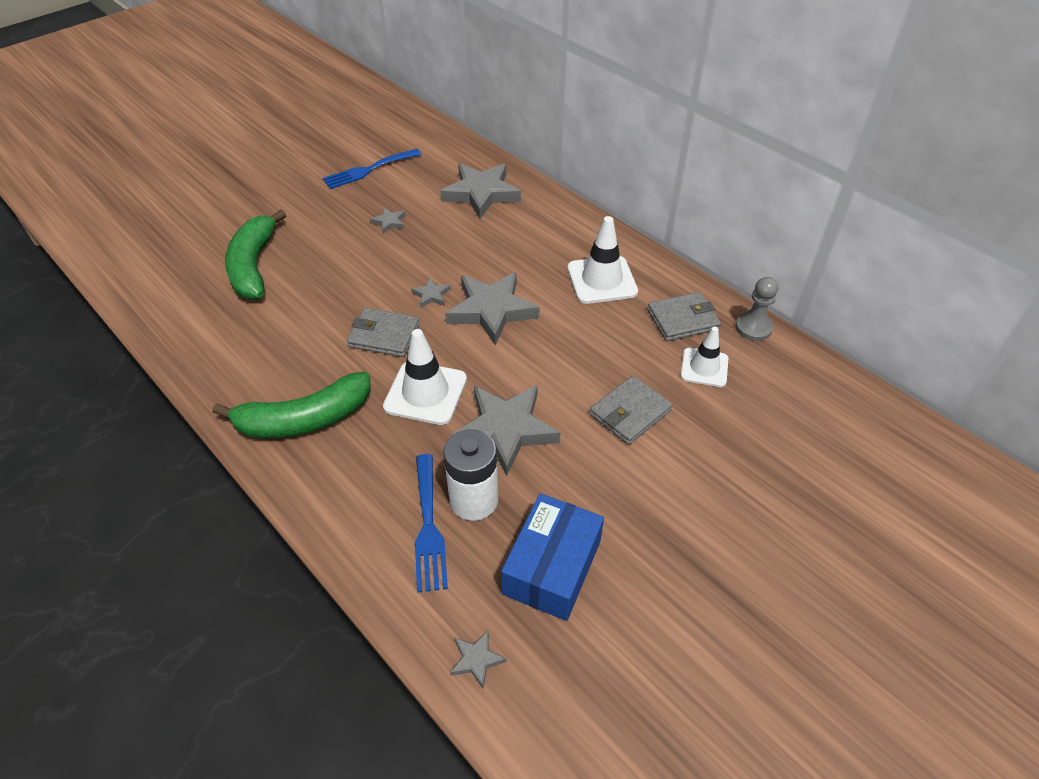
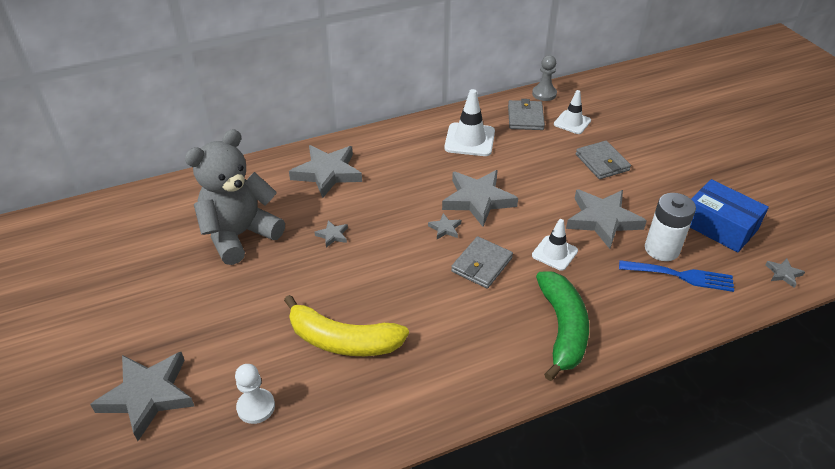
camera: 70 degrees left, 5 degrees down
(173, 239) = (256, 407): none -> white pawn
(178, 184) = (148, 395): none -> grey star
(254, 266) = (343, 340): green banana -> yellow banana
(368, 170) = (240, 235): blue fork -> grey teddy bear
(425, 393) = (554, 253): white traffic cone -> white traffic cone, size x0.66

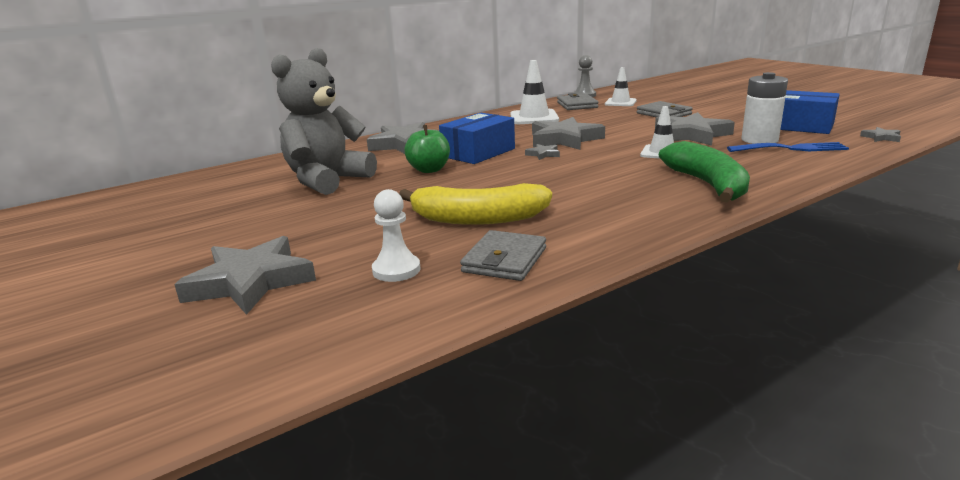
camera: 10 degrees left, 20 degrees down
(332, 235) = (429, 170): grey star -> green apple
(387, 209) = (478, 152): none -> blue box
(482, 265) = (595, 165): grey wallet -> grey wallet (505, 260)

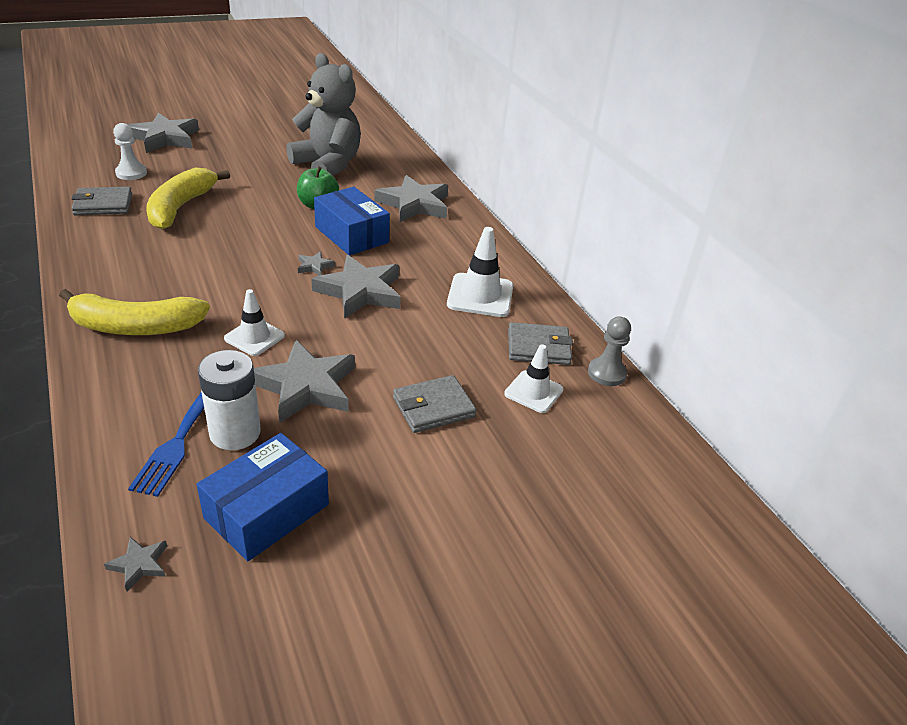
camera: 95 degrees right, 15 degrees up
(505, 260) = (103, 204): grey wallet -> grey wallet turned 45 degrees counterclockwise
(707, 184) = (135, 327): green banana -> yellow banana

